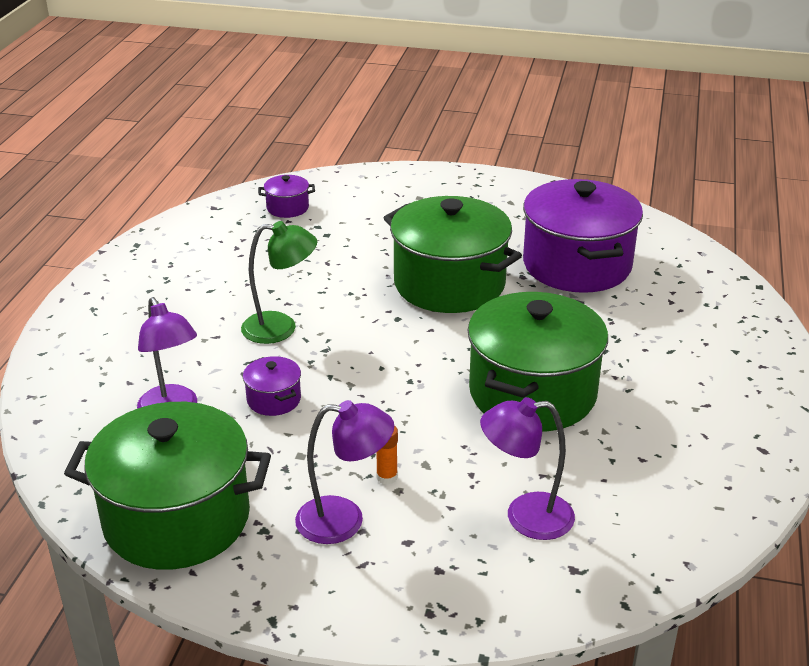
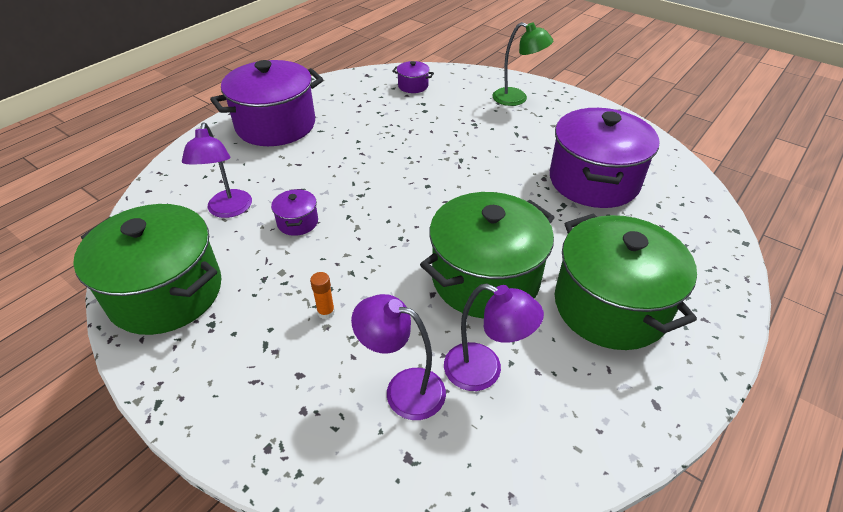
camera: 25 degrees right, 10 degrees up
(143, 299) = (276, 125): none -> purple pot
(281, 328) = (343, 170): green lamp -> green lamp (517, 99)
(344, 520) = (270, 337): purple lamp -> purple lamp (484, 371)
(449, 284) = (484, 169): green pot -> green pot (610, 306)

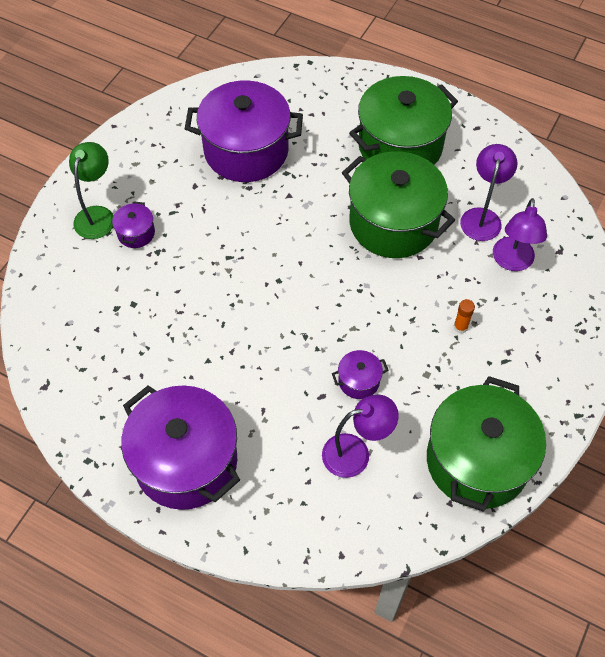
camera: 100 degrees left, 15 degrees up
(413, 86) = (73, 325): purple pot -> purple pot (136, 233)

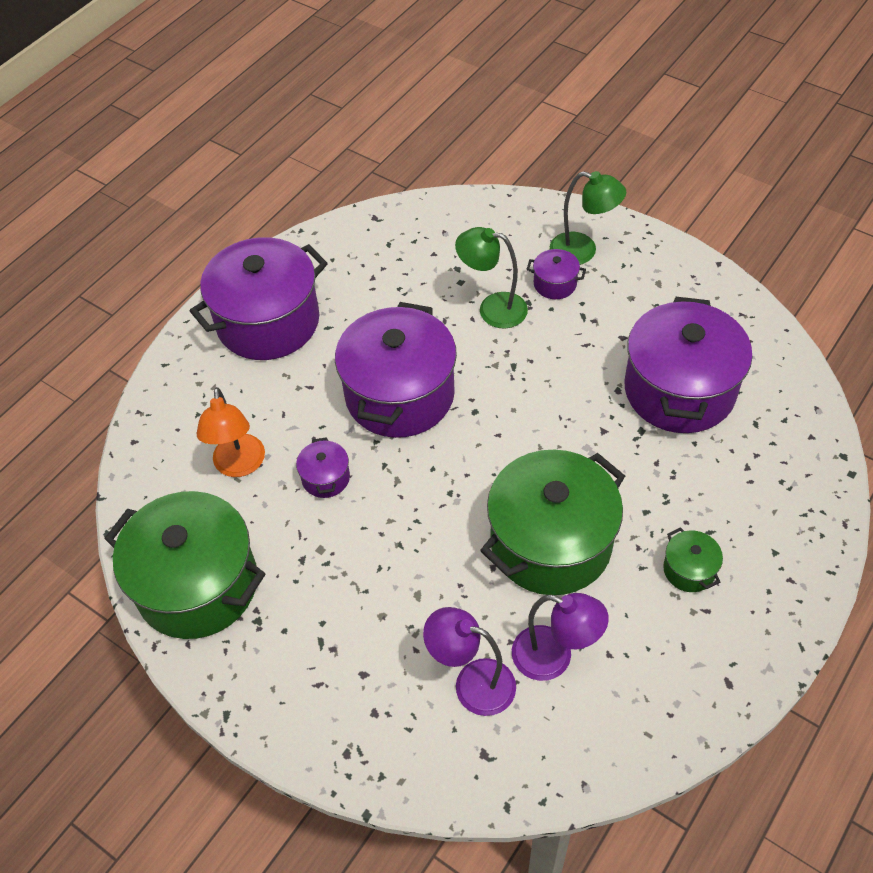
camera: 100 degrees right, 5 degrees down
(165, 276) = (492, 308): none -> green lamp
(266, 337) = (399, 395): none -> purple pot
(356, 453) = (239, 466): purple lamp -> orange lamp
(400, 146) = (689, 570): green pot -> green pot, size x0.42
(460, 327) = (379, 598): orange glue stick -> none

